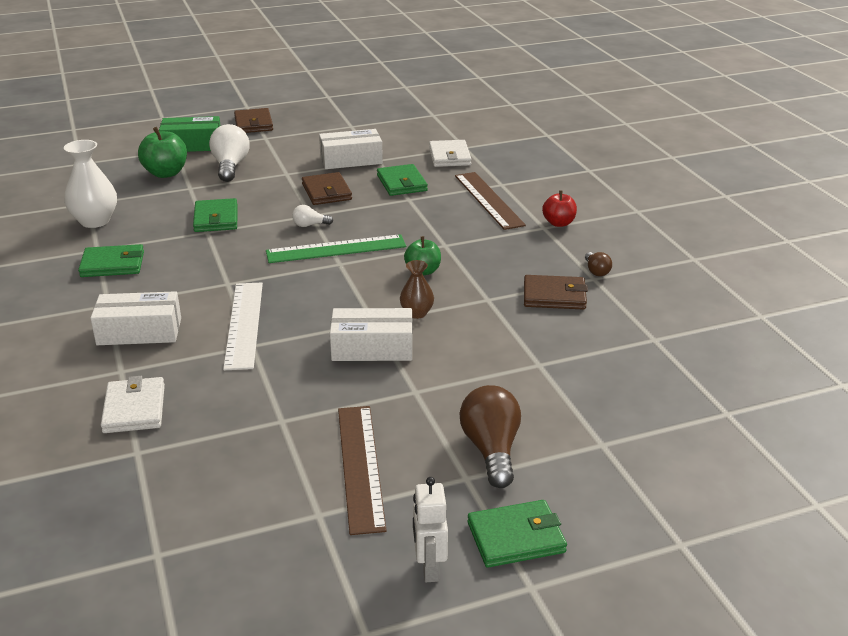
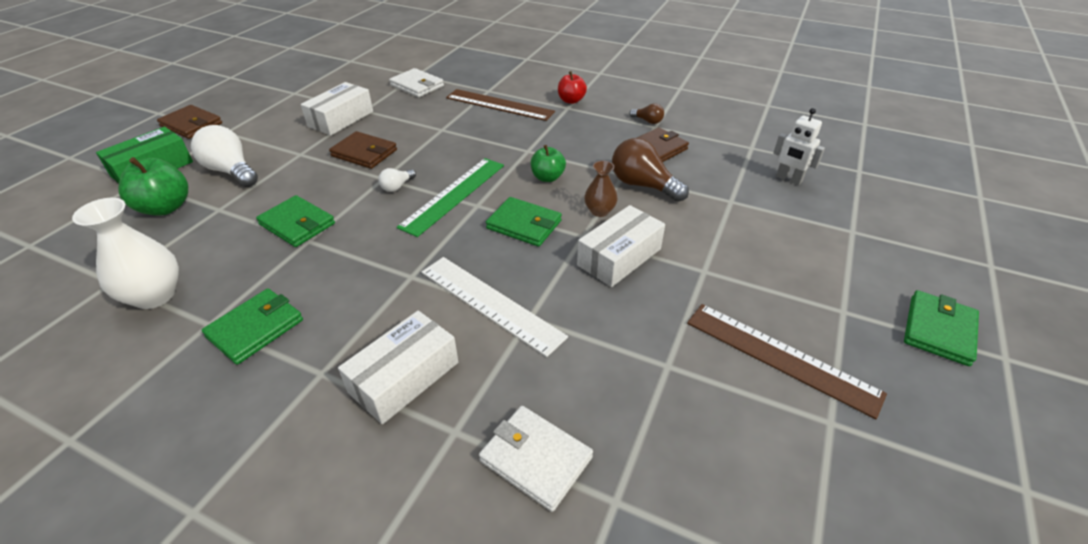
camera: 45 degrees left, 10 degrees up
(402, 183) = (415, 120): green wallet -> green wallet (524, 224)
(429, 568) = (951, 398): white robot -> white robot (788, 179)
(491, 450) = (818, 279): brown light bulb -> brown light bulb (643, 185)

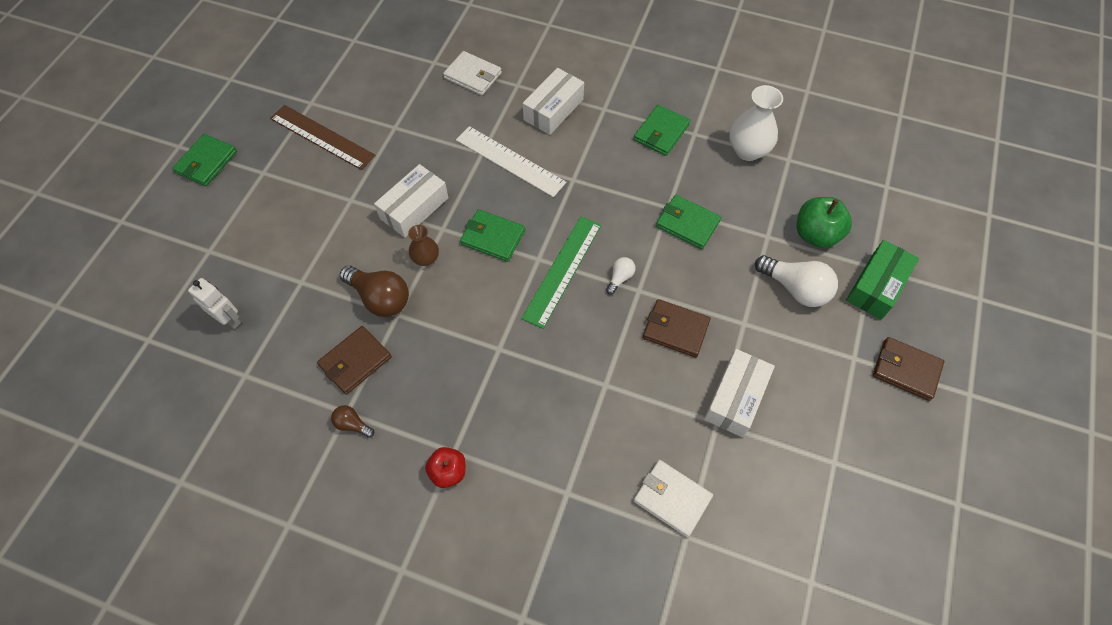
camera: 175 degrees right, 20 degrees up
(499, 105) = (544, 451): brown ruler -> none
(547, 177) = (475, 303): green apple -> none

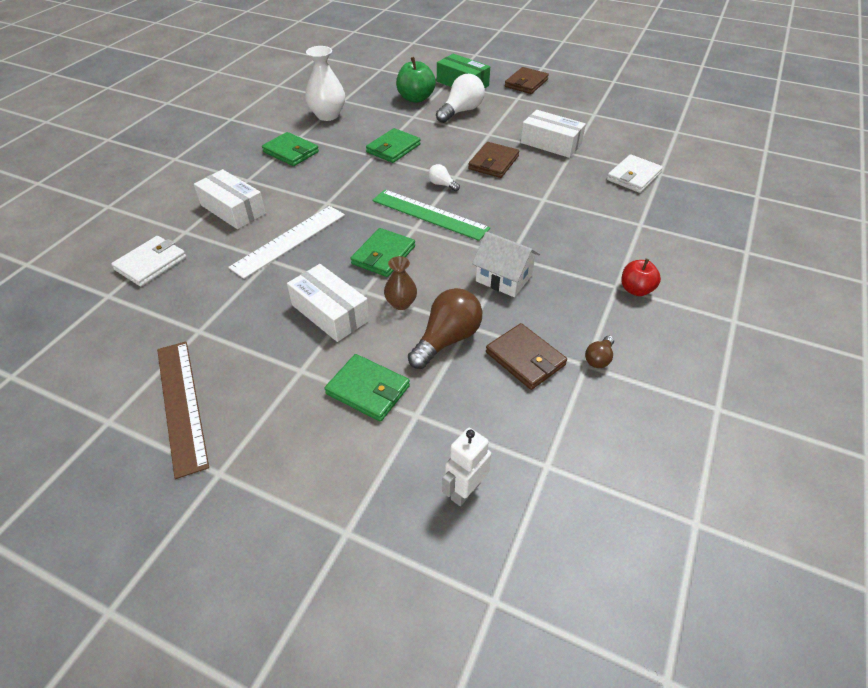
camera: 85 degrees left, 15 degrees down
(206, 162) = (166, 557): green wallet -> green wallet (368, 390)
(322, 137) = (181, 404): brown ruler -> brown ruler turned 60 degrees counterclockwise
(463, 343) = (504, 278): none -> white house

